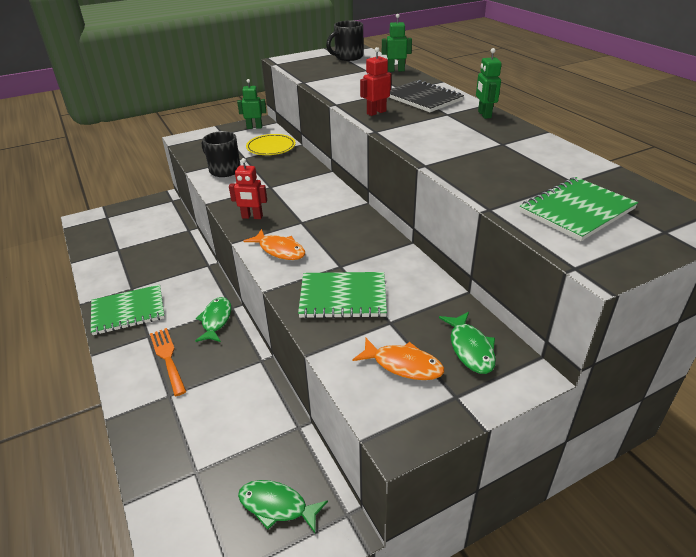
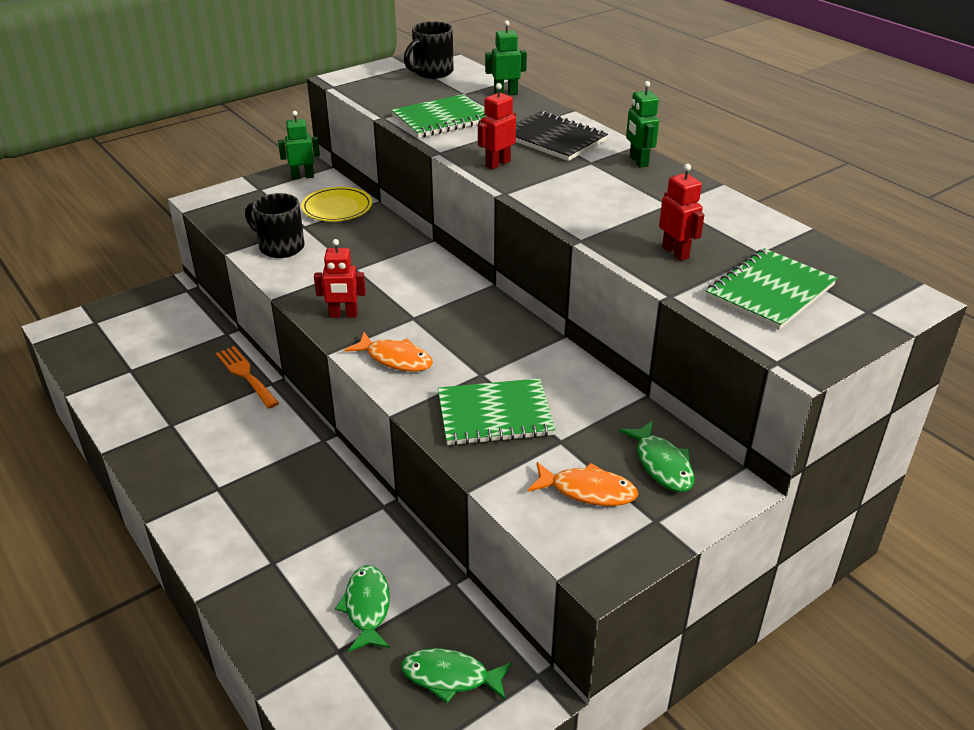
camera: 10 degrees left, 0 degrees up
(128, 311) = (177, 458): green notebook -> green notebook (442, 119)
(167, 358) = (255, 515): orange fork -> orange fork (245, 375)
(216, 320) = (306, 459): green fish -> green fish (367, 607)
(500, 177) = (675, 252): none -> red robot

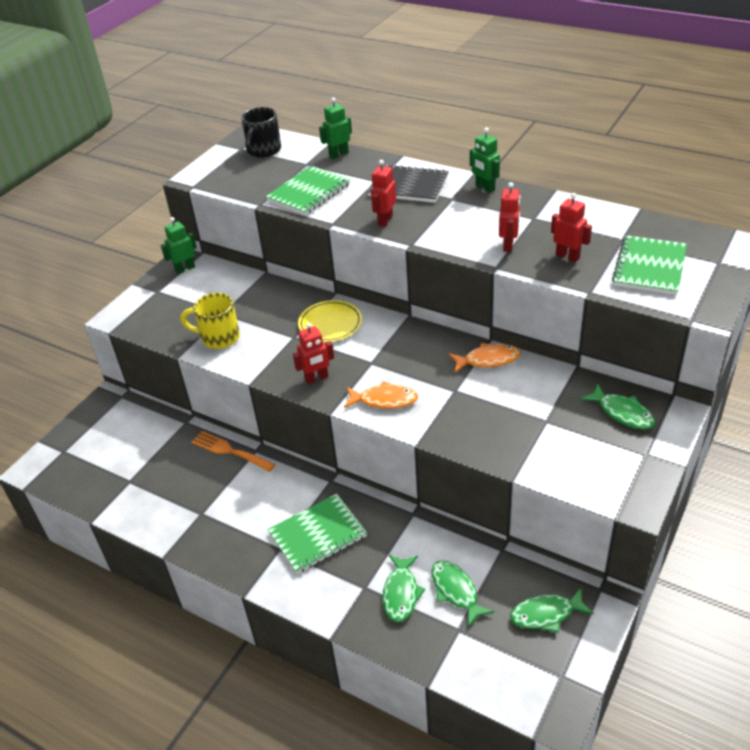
camera: 20 degrees left, 5 degrees up
(280, 247) = (219, 337): black mug -> yellow mug
(306, 585) = (401, 593): none -> green fish
(337, 208) = (237, 288): yellow plate -> yellow plate (330, 324)
(495, 415) = (488, 418): green notebook -> green notebook (318, 535)
(588, 491) = (589, 450): orange fish -> orange fish (488, 360)
(614, 223) = (508, 245): none -> red robot

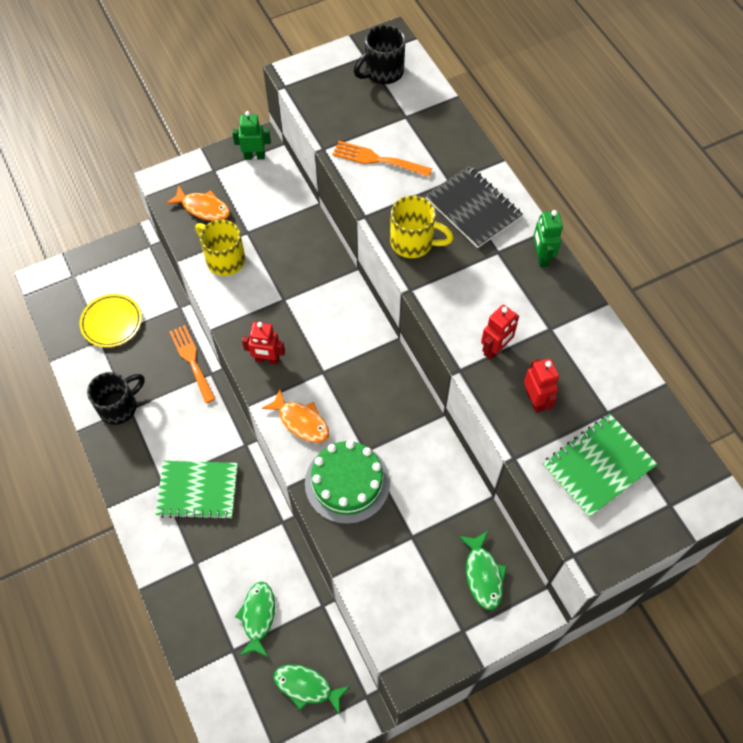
camera: 30 degrees right, 20 degrees up
(189, 517) = (119, 406): none -> black mug
(309, 192) = (377, 159): green notebook -> orange fork
(330, 324) = (324, 304): yellow plate -> yellow plate (111, 322)
(338, 155) = (445, 121): green robot -> none
(385, 220) = (413, 242): red robot -> yellow mug
(401, 593) = (217, 588): green fish -> none
(461, 416) = (347, 483): none -> green cake
(488, 360) = (421, 437): orange fish -> orange fish (203, 208)

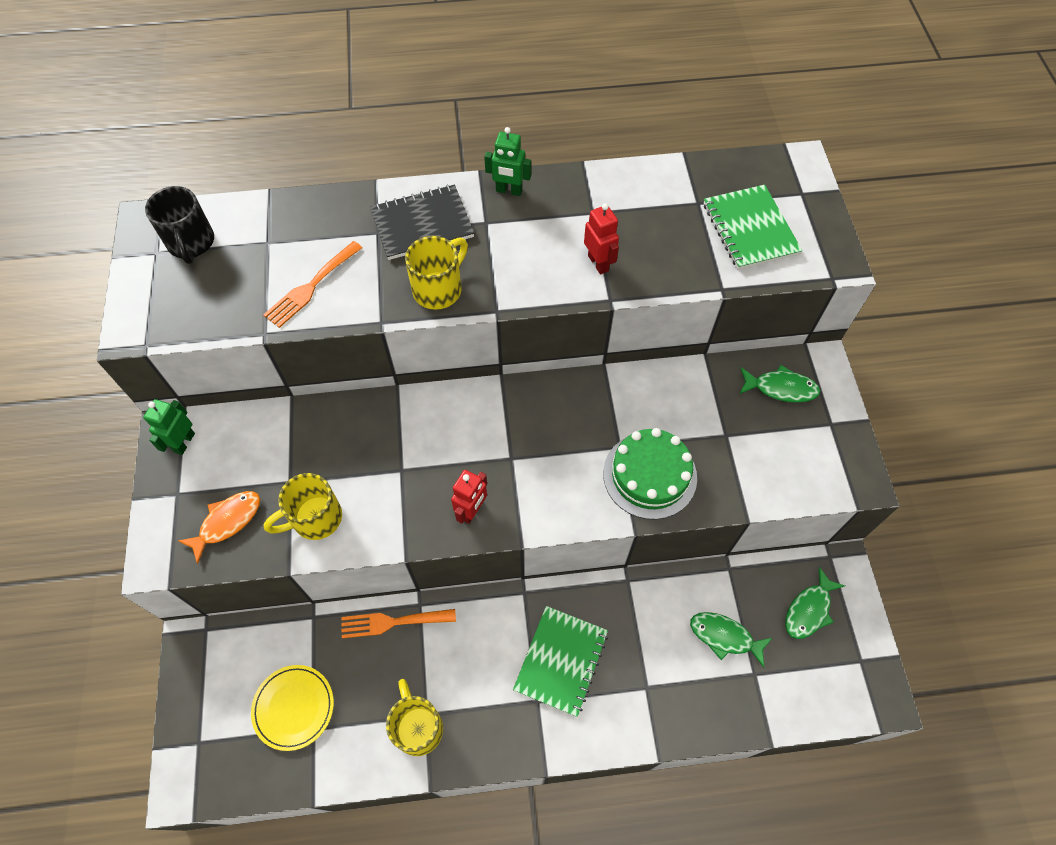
camera: 70 degrees left, 0 degrees up
(119, 406) = (418, 727): black mug -> yellow mug
(301, 421) = (563, 498): orange fish -> none
(535, 400) = (666, 251): red robot -> none

